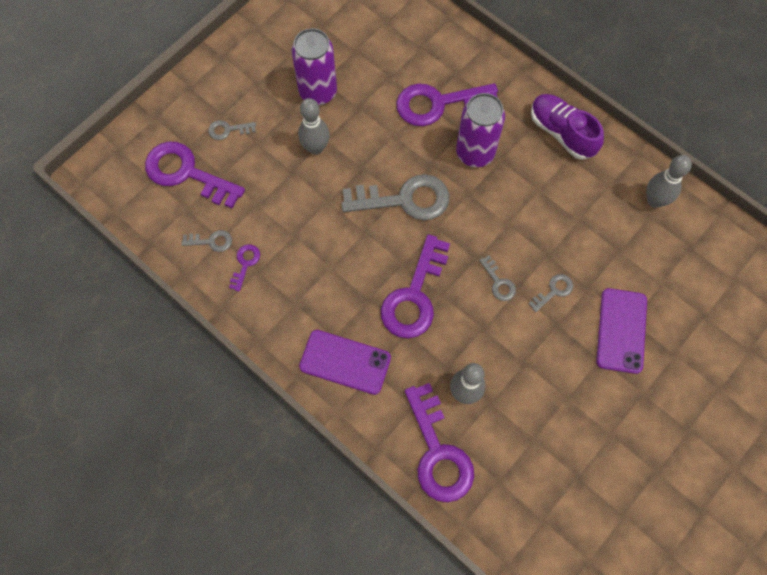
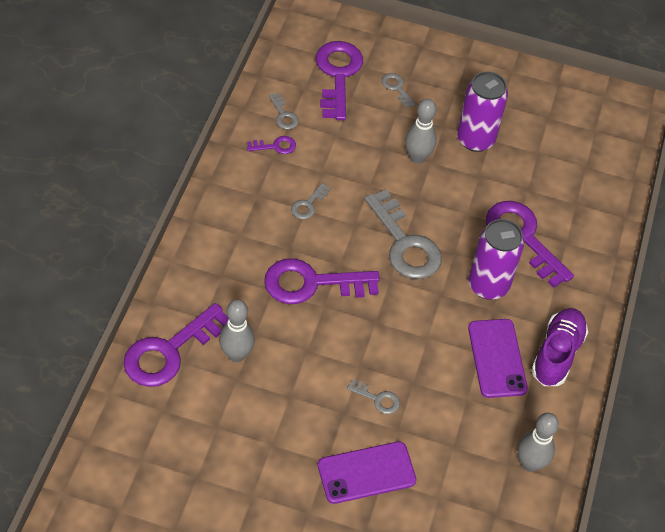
camera: 60 degrees right, 15 degrees down
(345, 362) = (221, 251): purple phone -> purple phone (497, 358)
(498, 282) = (361, 348): grey key -> grey key (308, 204)

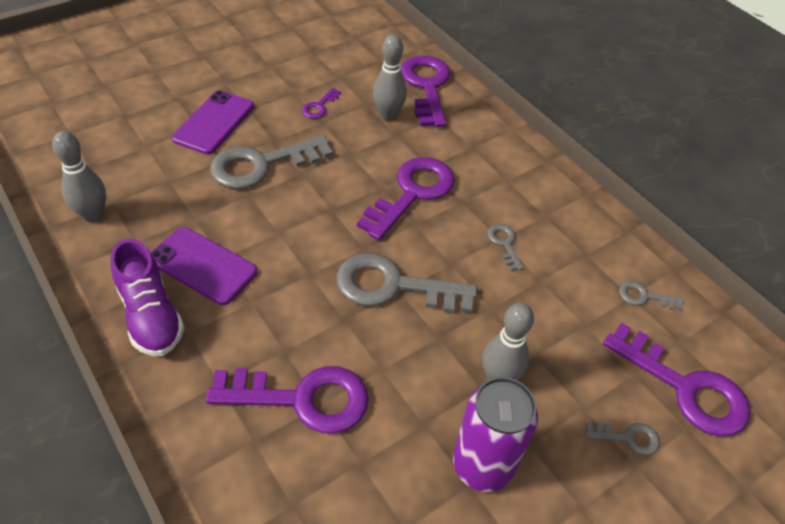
camera: 130 degrees right, 5 degrees down
(275, 146) = (601, 264): purple key -> purple key (319, 106)
(377, 399) = (262, 164): grey key -> grey key, size x2.19
(488, 285) = (280, 319): purple can -> none

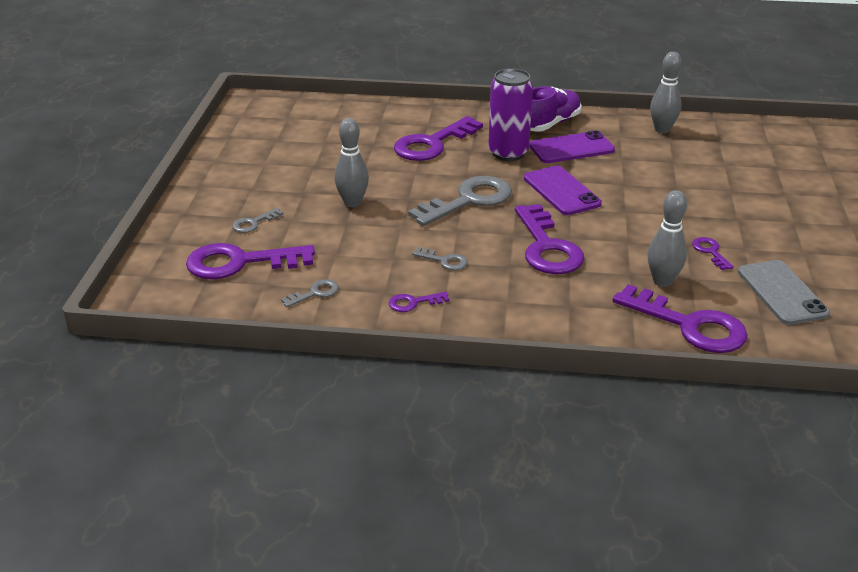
camera: 135 degrees right, 15 degrees down
(151, 315) = (550, 124): purple shoe -> purple shoe turned 120 degrees clockwise
(214, 122) = (731, 198): purple phone -> purple phone (561, 191)
(262, 164) = (654, 199): grey key -> none
(339, 61) = (782, 292): none -> grey phone
(482, 465) = (317, 173): purple can -> purple can (508, 153)
(575, 228) = (413, 303): none -> purple key

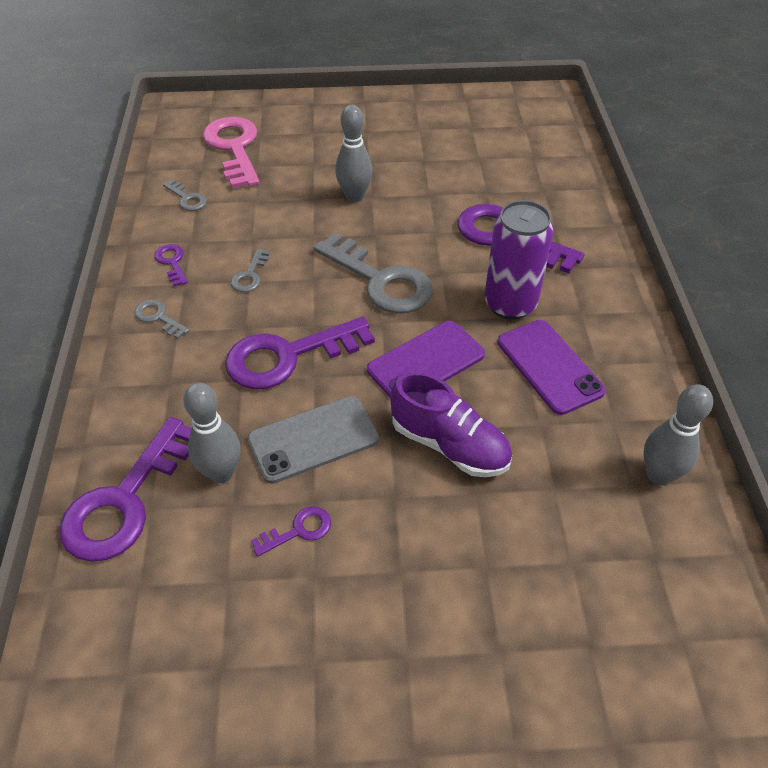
camera: 80 degrees right, 15 degrees up
(240, 263) = (234, 148): purple key -> pink key
(254, 223) = (303, 143): grey key -> grey key (158, 317)
(550, 124) = (613, 339): purple shoe -> purple shoe (449, 445)
(782, 292) = (200, 618): grey phone -> grey phone (313, 439)

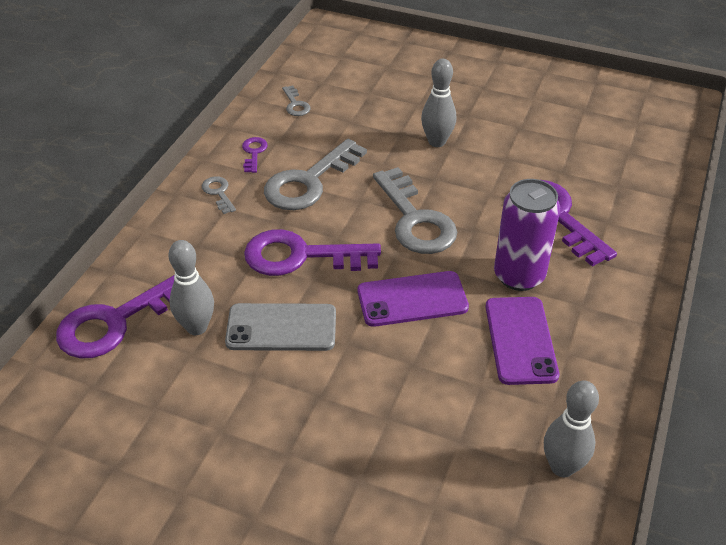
camera: 25 degrees right, 5 degrees down
(234, 148) = (358, 73): pink key -> none
(250, 275) = (309, 181): grey key -> grey key, size x2.19
(298, 530) = (228, 392): purple key -> none
(449, 445) = (390, 372): purple shoe -> none

